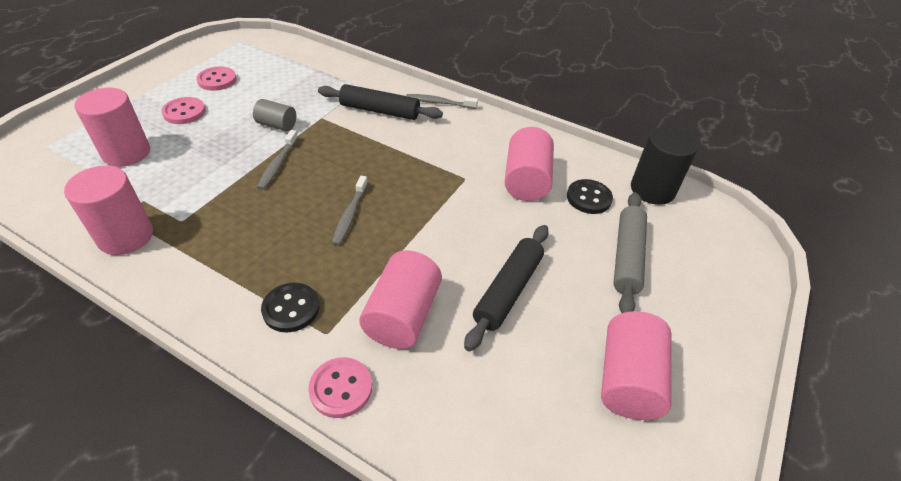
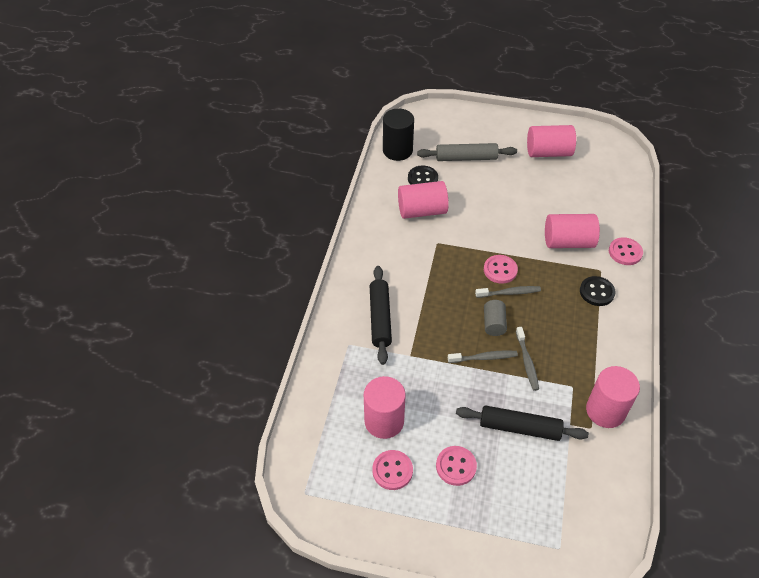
camera: 105 degrees left, 5 degrees up
(126, 153) = (531, 474): pink cylinder -> pink cylinder (384, 421)
(277, 125) = (437, 383): grey cylinder -> grey cylinder (494, 324)
(391, 219) = (500, 270): none -> pink button
(439, 103) = (348, 282): grey toothbrush -> grey toothbrush (527, 362)
(508, 290) = (522, 203): black rolling pin -> black rolling pin (519, 428)

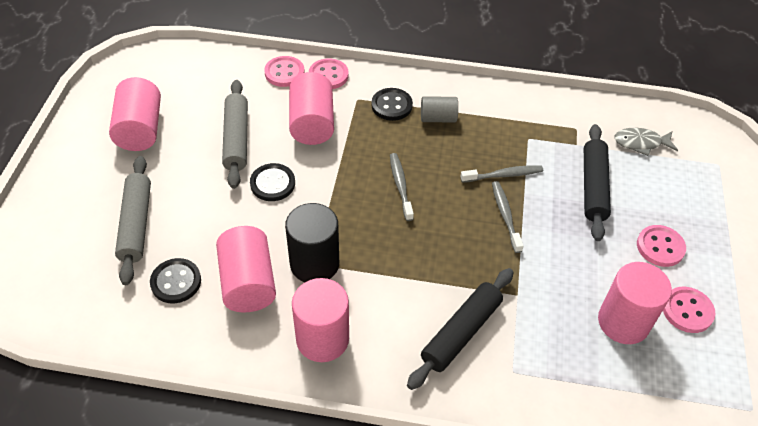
camera: 95 degrees left, 0 degrees up
(380, 318) = (461, 332): black rolling pin -> black rolling pin turned 45 degrees counterclockwise
(397, 150) = (101, 319): black cylinder -> black cylinder (314, 264)
(494, 324) = (452, 204): grey cylinder -> grey cylinder (438, 118)
(500, 270) = (363, 193): pink button -> pink button (284, 73)
(505, 220) = (272, 183): none -> black button
(546, 201) = (237, 139): none -> grey rolling pin
(579, 481) = (641, 143): none -> grey fish
(605, 411) = (552, 115): pink cylinder -> pink cylinder (322, 339)

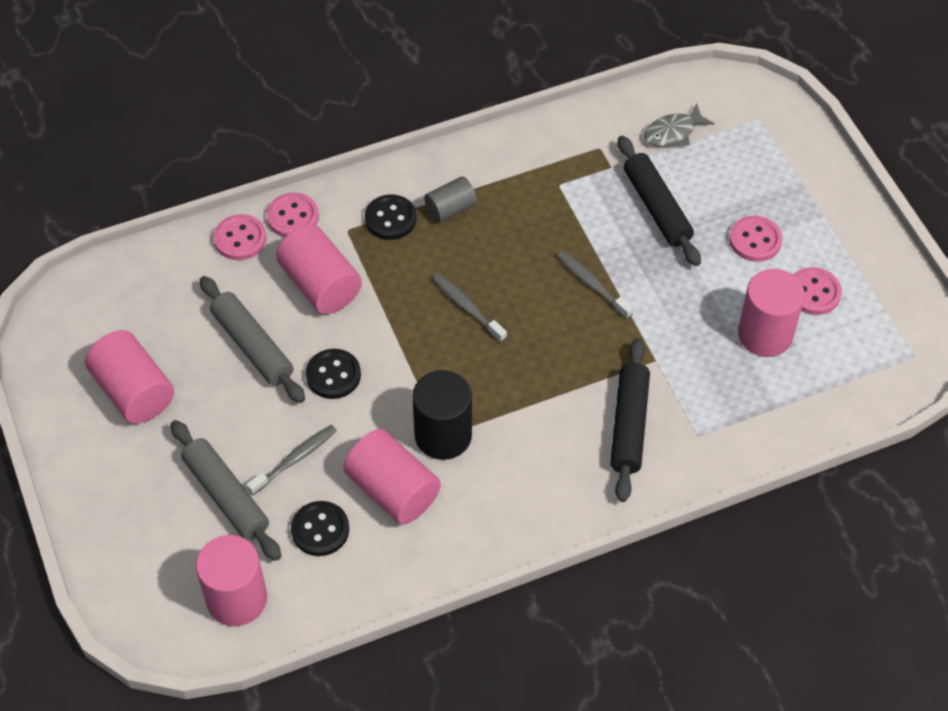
camera: 30 degrees left, 5 degrees up
(322, 339) = (507, 503): pink cylinder -> pink cylinder (237, 599)
(504, 175) = (562, 240): grey toothbrush -> grey toothbrush (295, 459)

